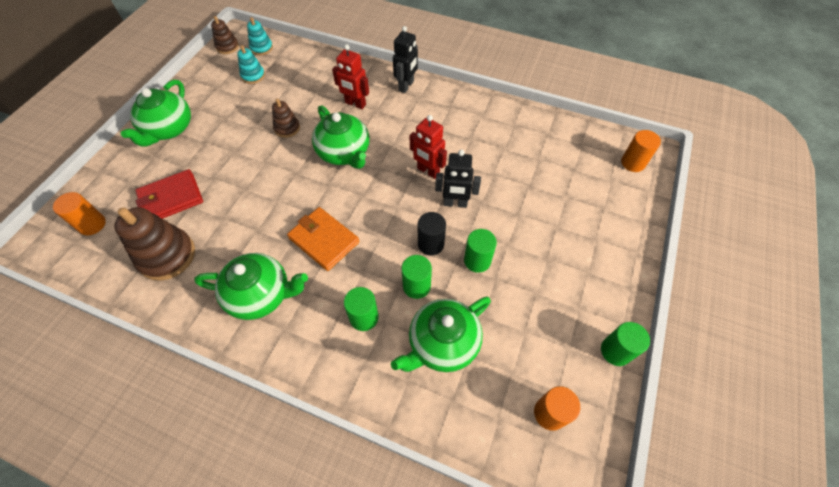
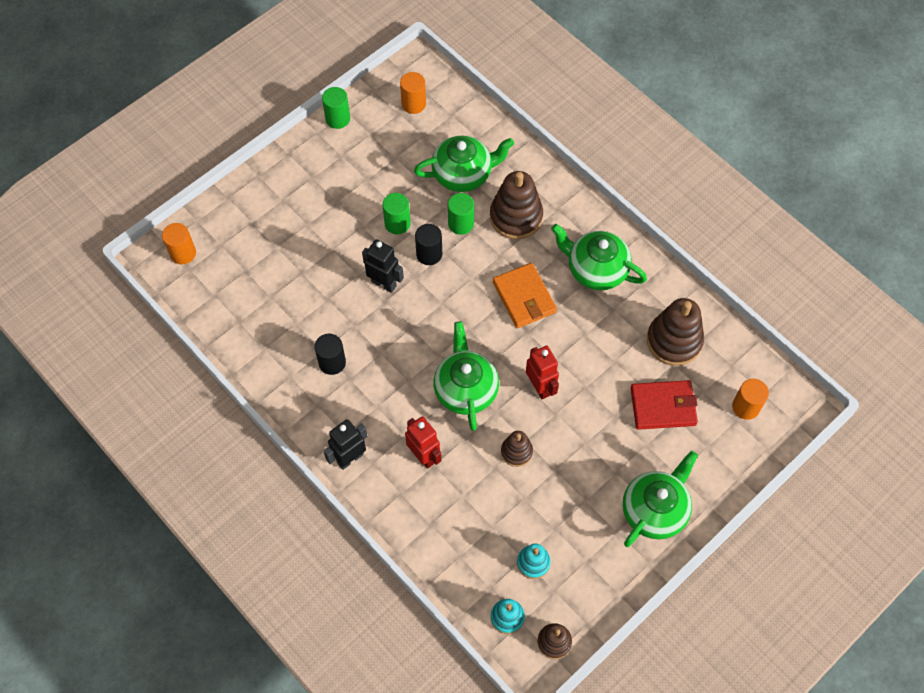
camera: 155 degrees left, 5 degrees up
(364, 317) = (516, 217): green cylinder -> brown stacking toy
(428, 171) = (390, 329): red robot -> red robot (540, 387)
(457, 133) = (332, 362): none -> black cylinder

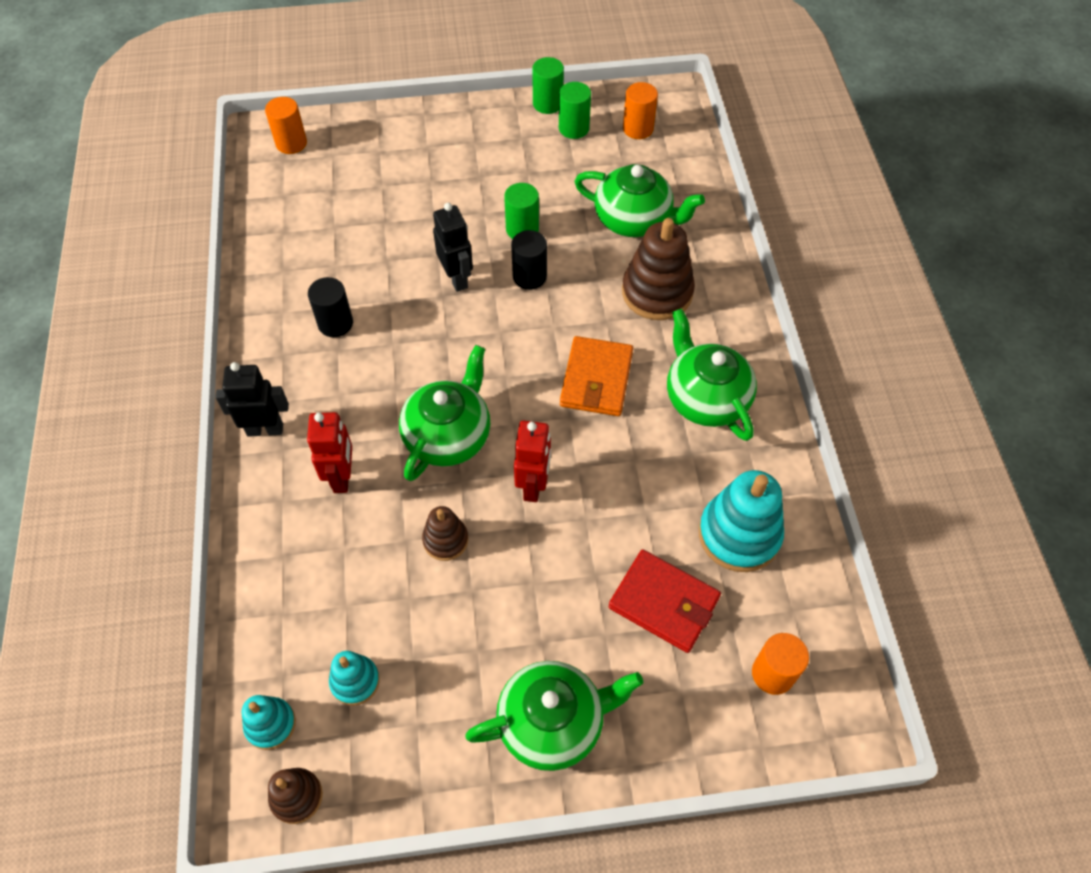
camera: 35 degrees right, 5 degrees down
(461, 224) = (589, 266): green cylinder -> green cylinder (574, 128)
(674, 341) = (739, 534): brown stacking toy -> turquoise stacking toy

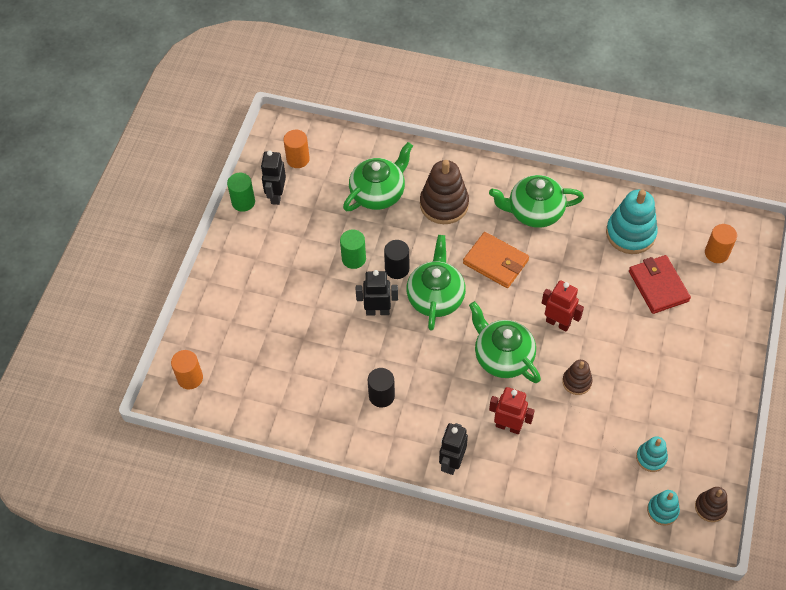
camera: 65 degrees left, 0 degrees up
(553, 722) = (709, 365): green teapot -> green teapot (435, 297)
(574, 128) = (276, 195): green cylinder -> black robot
(664, 603) = (658, 286): red wallet -> red wallet turned 75 degrees counterclockwise

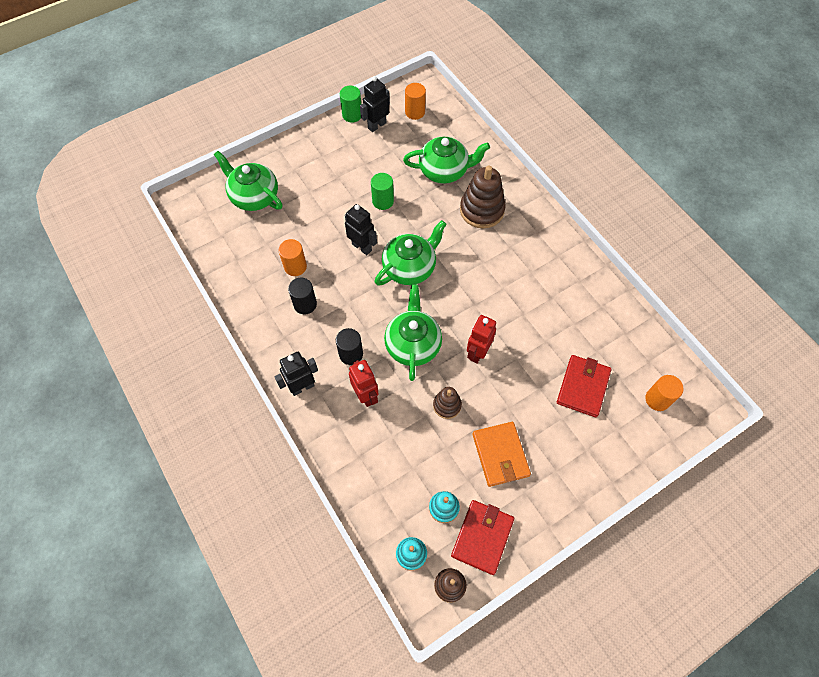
camera: 40 degrees right, 5 degrees up
(190, 378) = (205, 199): orange cylinder -> orange cylinder (295, 267)
(397, 269) = (404, 229): black cylinder -> black cylinder (351, 354)
(495, 262) = (477, 276): orange wallet -> orange wallet (500, 455)
(534, 212) = (542, 262): green teapot -> green teapot (254, 196)
(558, 323) = (477, 353): red robot -> red robot turned 135 degrees counterclockwise
(630, 233) = (601, 332): turquoise stacking toy -> none
(698, 455) = (482, 537): none -> red wallet

